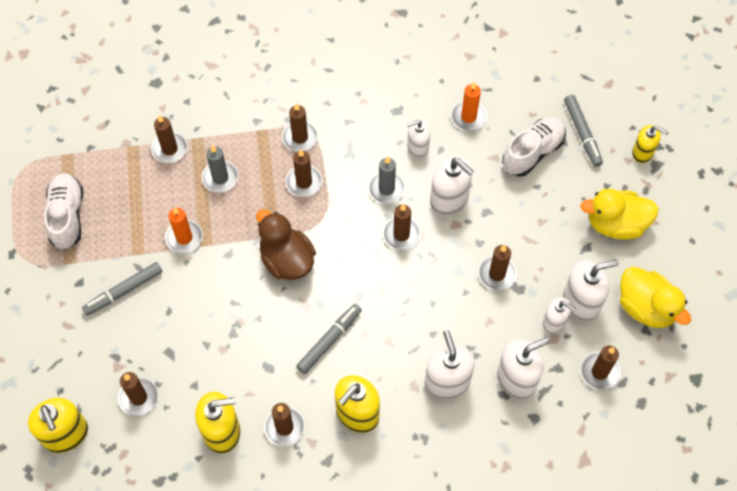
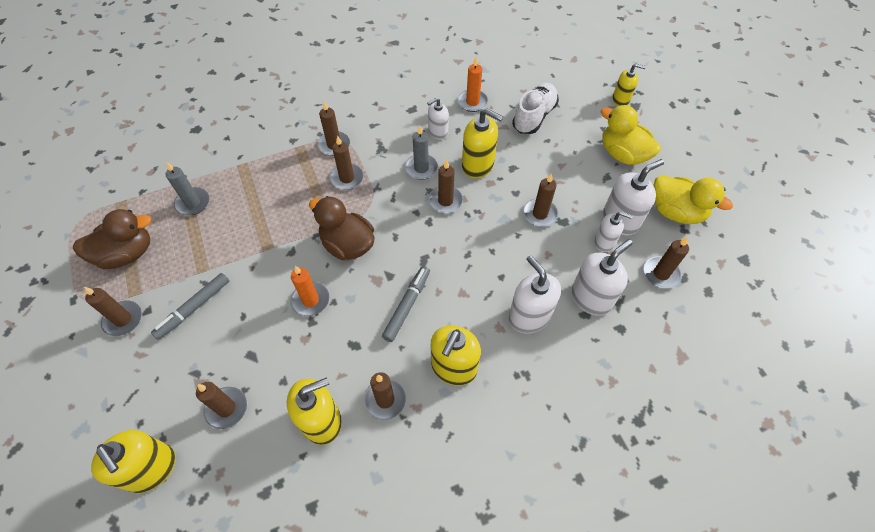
camera: 15 degrees left, 5 degrees down
(67, 216) = (127, 254): white shoe -> brown duck
(169, 149) = (218, 177): brown candle -> brown candle (123, 319)
(184, 238) = (245, 247): orange candle -> orange candle (310, 300)
(220, 178) = (269, 190): grey candle -> grey candle (193, 203)
(449, 199) = (478, 165): white soap dispenser -> yellow soap dispenser
(582, 133) = (568, 95): grey marker -> none
(615, 224) = (622, 154): yellow duck -> yellow duck turned 60 degrees clockwise

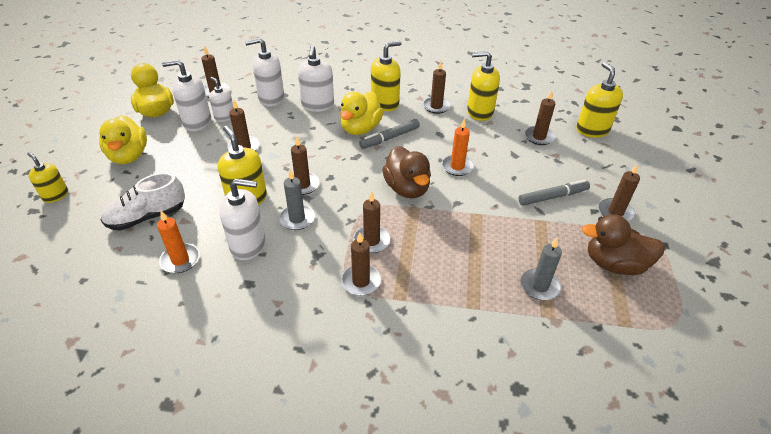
camera: 150 degrees left, 15 degrees down
(438, 132) = (248, 245): white soap dispenser -> white soap dispenser, size x1.60
(449, 303) = (360, 128): none -> yellow duck

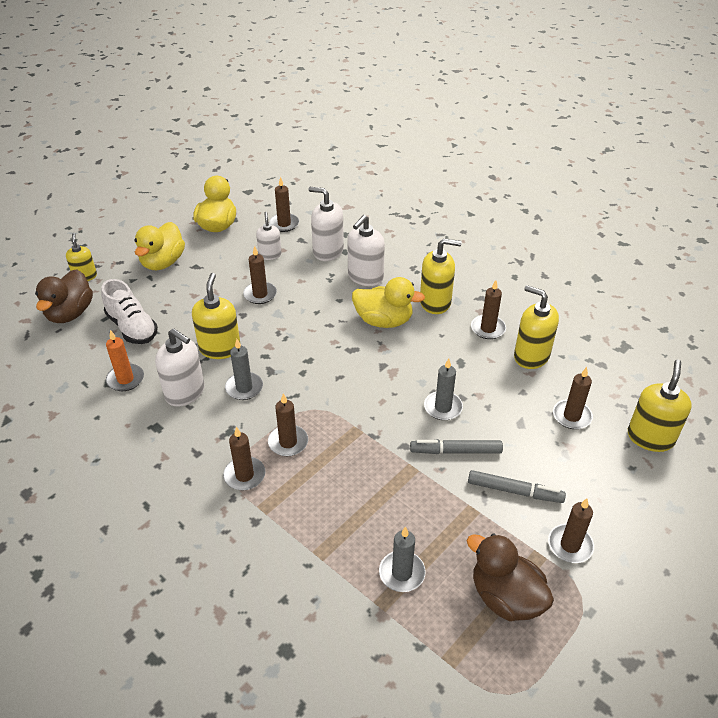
camera: 35 degrees right, 0 degrees up
(147, 217) = (132, 327): white shoe -> white shoe turned 135 degrees counterclockwise
(197, 122) = (242, 251): white soap dispenser -> none
(303, 185) = (277, 356): brown candle -> none
(360, 128) = (384, 321): yellow duck -> yellow duck turned 135 degrees counterclockwise
(390, 138) = (403, 344): grey marker -> grey marker (455, 451)
(407, 188) = (369, 406): brown duck -> brown duck (70, 313)
(457, 167) = (443, 407): orange candle -> grey candle

